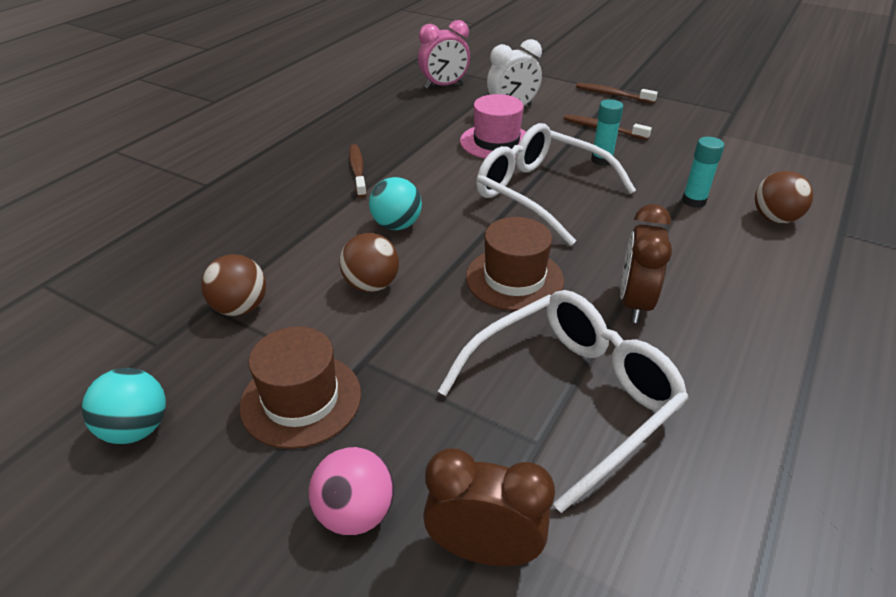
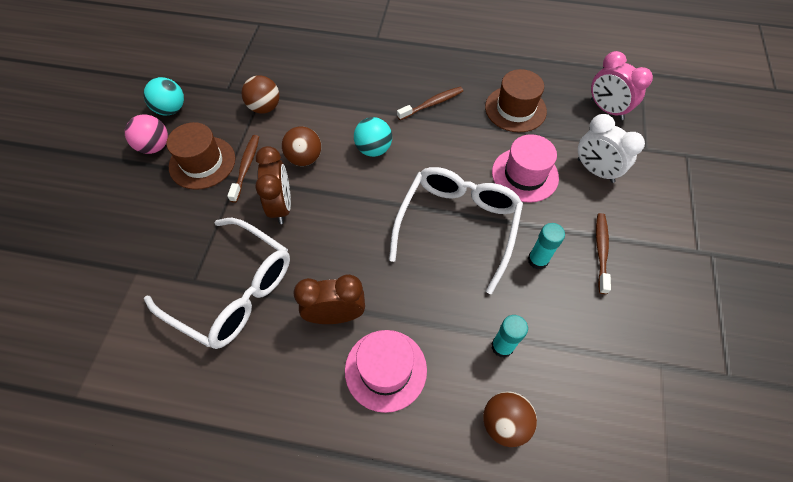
camera: 70 degrees right, 20 degrees up
(355, 513) = (136, 212): pink ball -> pink ball (154, 146)
(484, 549) = (121, 271): brown clock -> brown clock (281, 206)
(514, 278) = (338, 233): brown hat -> brown hat (515, 109)
(612, 95) = (686, 247): brown toothbrush -> brown toothbrush (246, 167)
(712, 279) = (385, 370): none -> pink hat

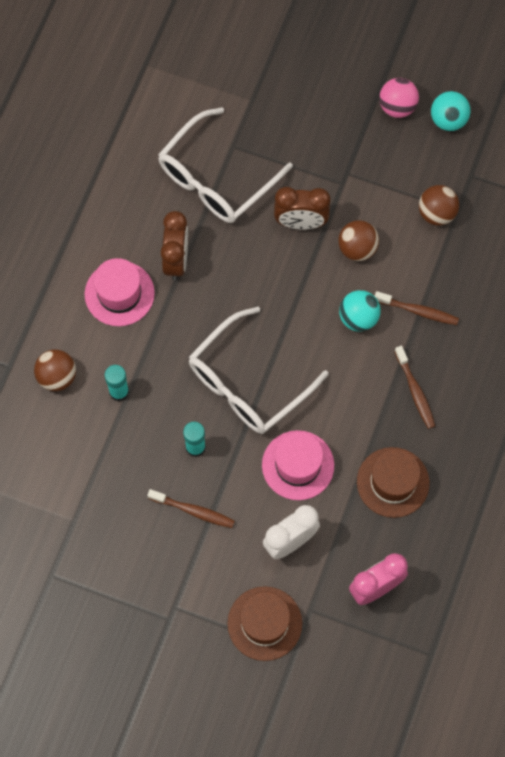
camera: 100 degrees right, 10 degrees up
(202, 162) = (368, 151): brown hat -> brown hat (264, 623)
(246, 167) = (355, 192): brown toothbrush -> brown toothbrush (418, 311)
(457, 225) = (248, 382): white glasses -> white glasses turned 105 degrees clockwise

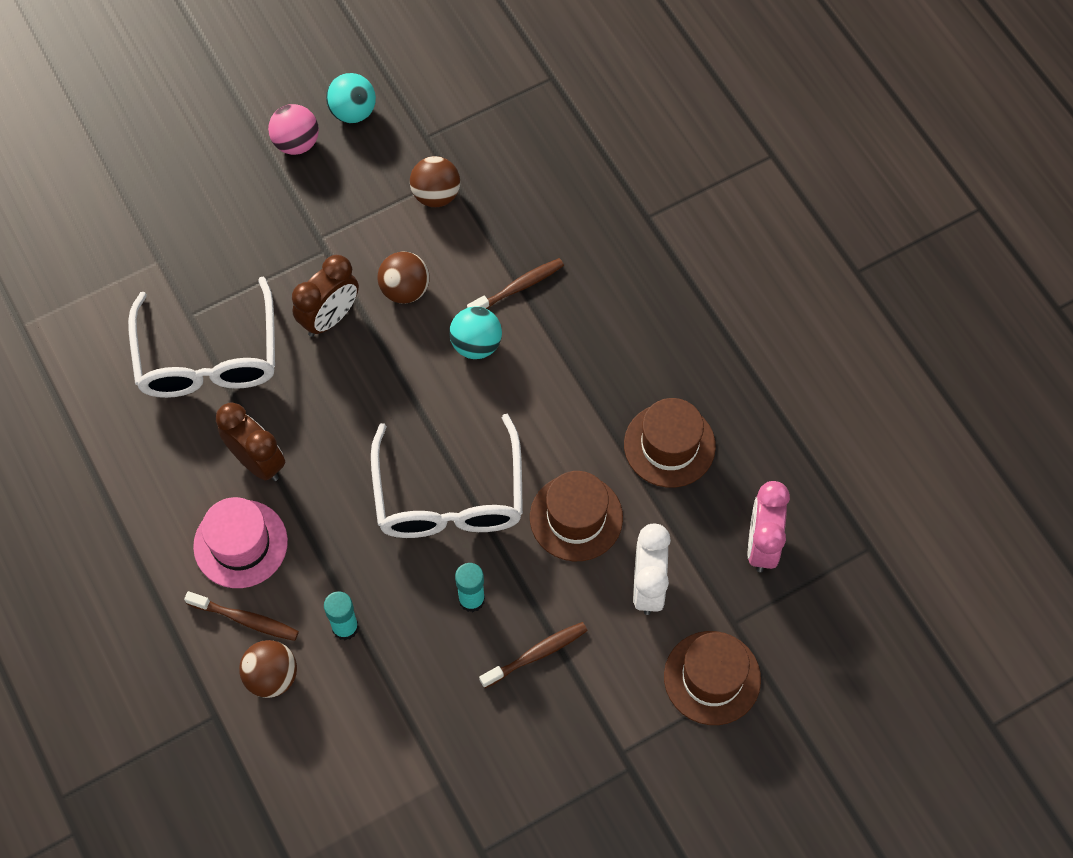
camera: 50 degrees left, 5 degrees down
(298, 465) = (576, 517): pink hat -> brown hat
(415, 391) = (596, 353): brown toothbrush -> brown toothbrush (246, 619)

